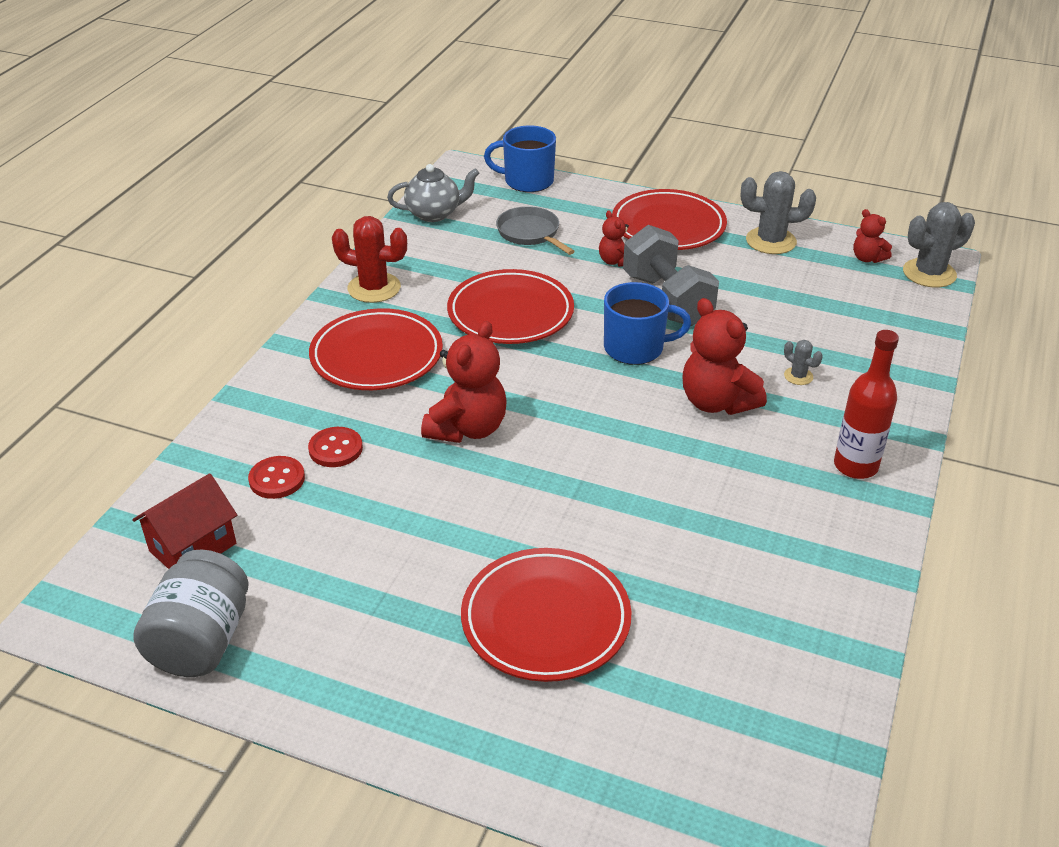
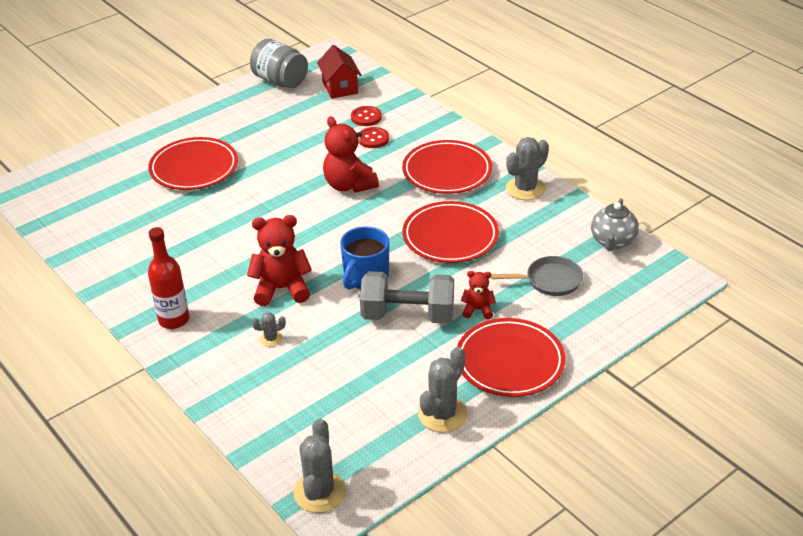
camera: 120 degrees right, 0 degrees up
(374, 288) = (525, 188): red cactus -> grey cactus
(527, 181) = (639, 308): blue mug -> none
(867, 258) = (371, 463): red teddy bear -> none

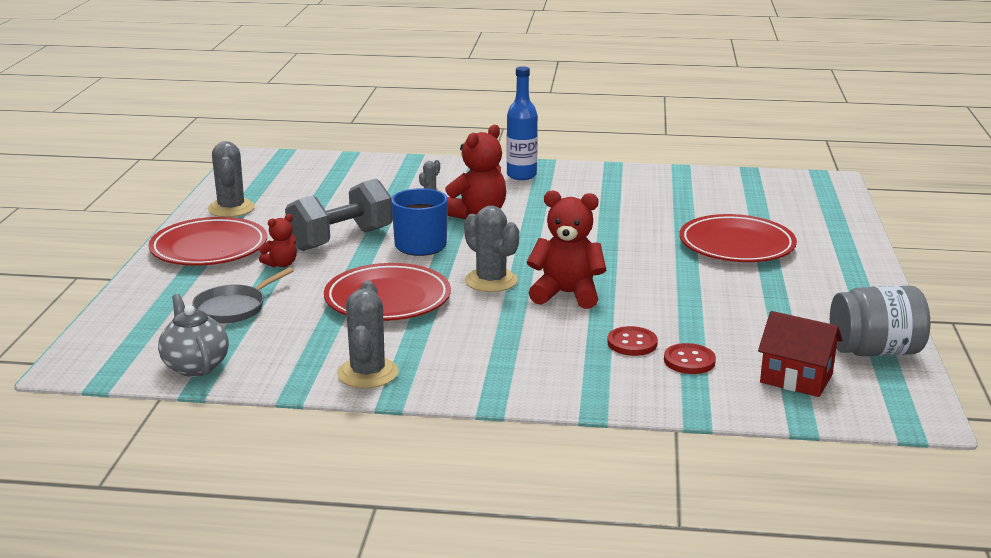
camera: 135 degrees right, 15 degrees down
(174, 320) = (521, 175): red bottle -> blue bottle
(319, 492) = (272, 159): grey cactus -> grey cactus (491, 281)
(447, 171) = (488, 350): red plate -> none

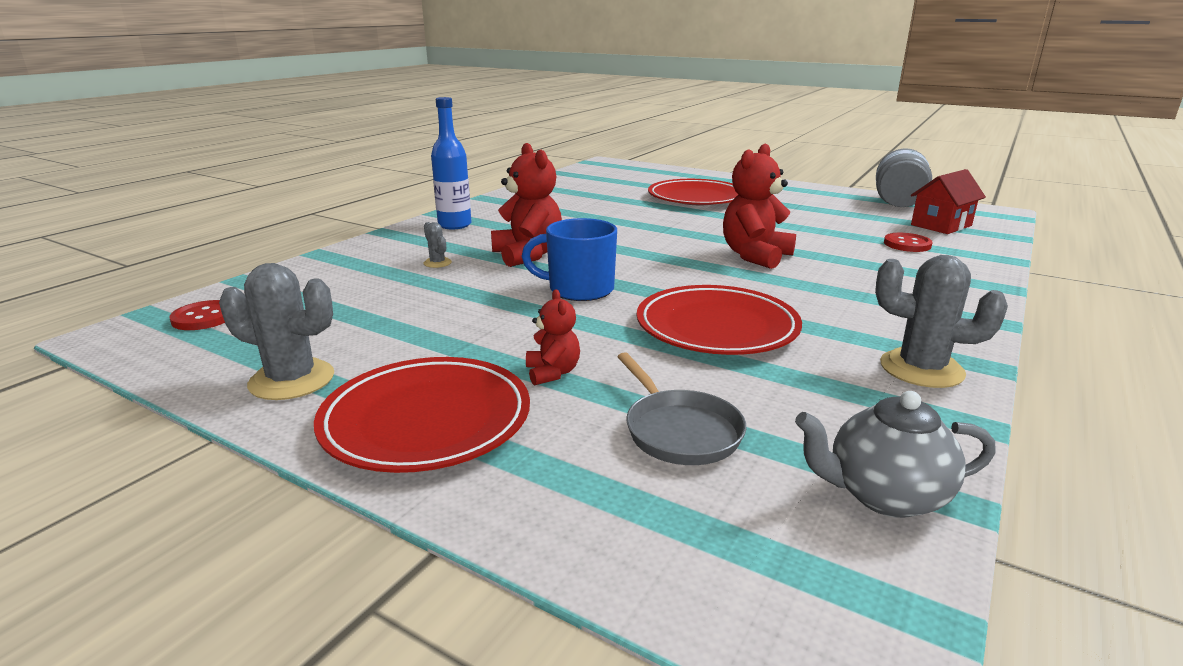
camera: 65 degrees left, 0 degrees up
(341, 239) = (513, 325): grey dumbbell -> none
(491, 281) = (703, 276): grey cactus -> none
(632, 343) = (869, 254): red button -> red button (204, 318)

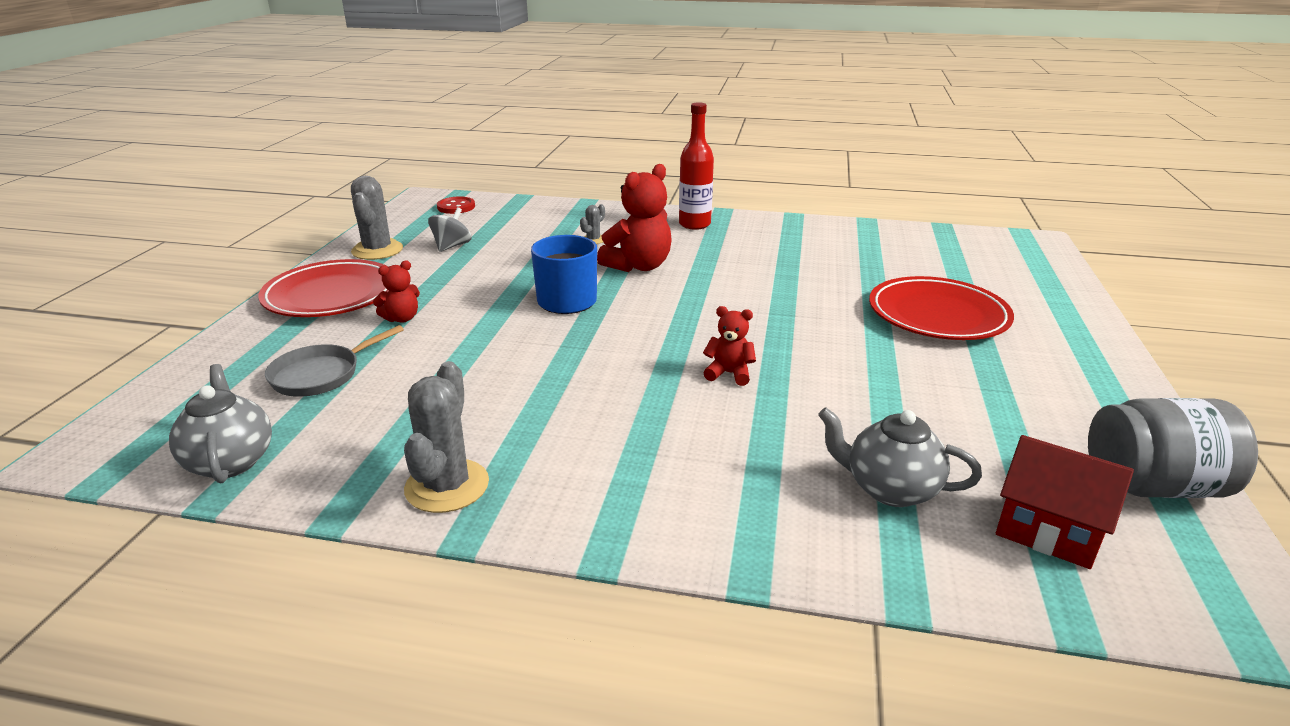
camera: 70 degrees right, 5 degrees up
(352, 330) = (452, 246): none -> grey spinning top
(454, 225) = (694, 224): blue bottle -> red bottle
(716, 327) = (508, 370): red plate -> none
(755, 256) = (729, 374): red teddy bear -> red teddy bear, size x0.54
(907, 244) = (889, 489): red button -> grey teapot

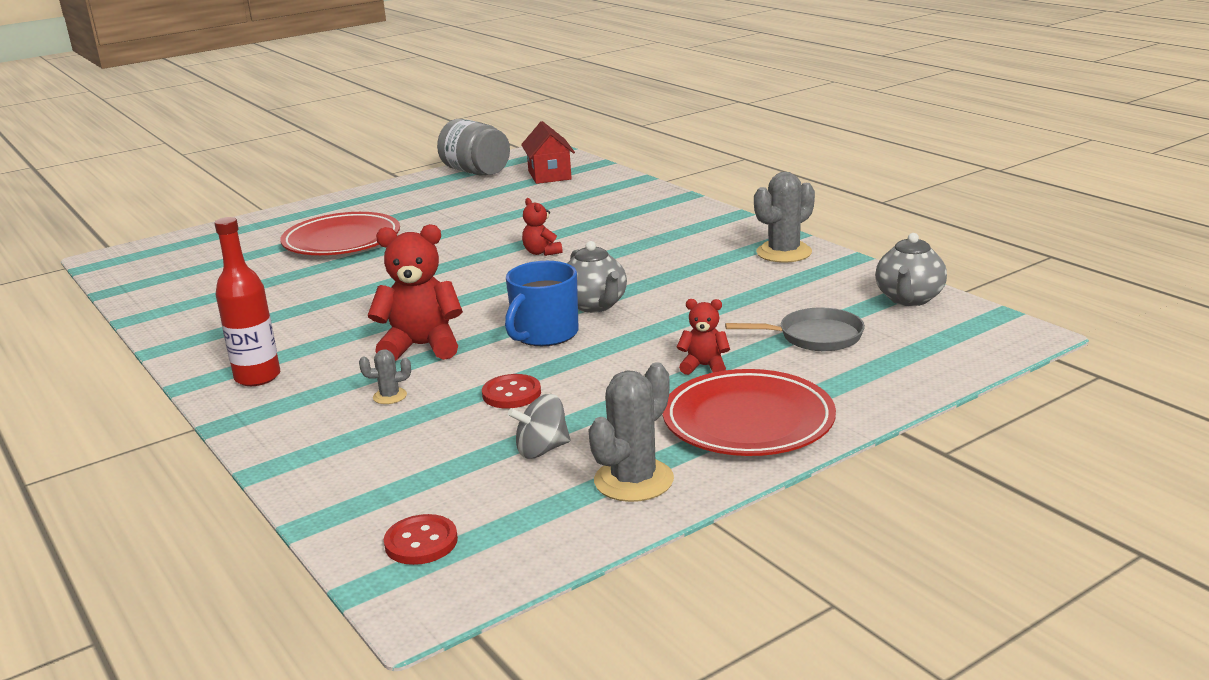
camera: 135 degrees left, 5 degrees down
(519, 262) = (511, 394): none -> red button
(889, 489) = (577, 197): grey teapot -> grey teapot (595, 305)

